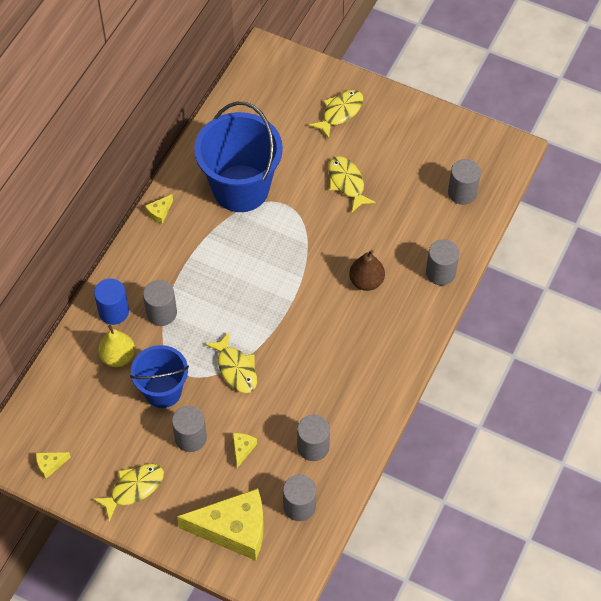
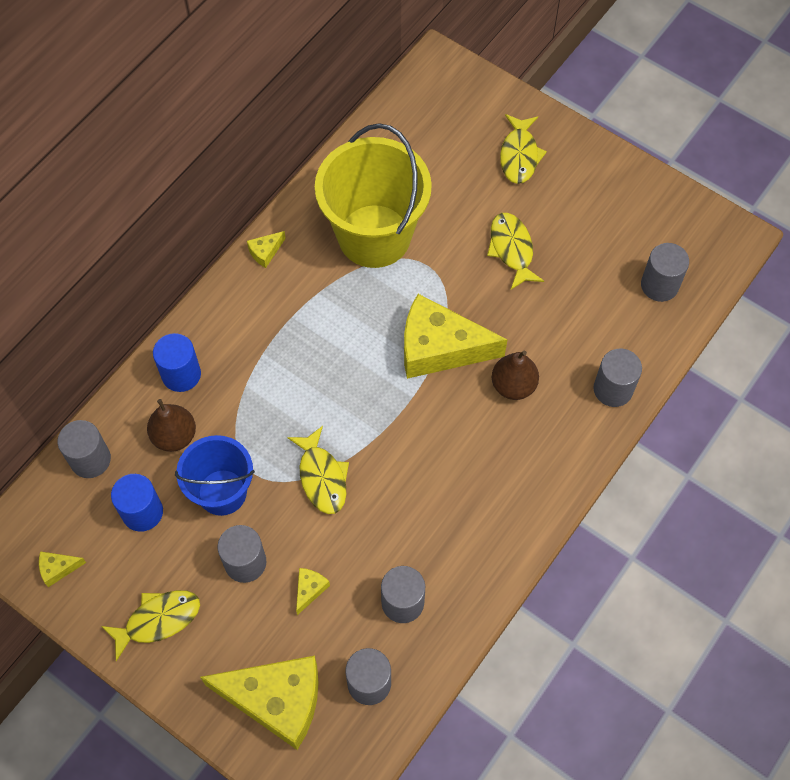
camera: 10 degrees right, 5 degrees up
(105, 415) = (142, 512): none -> blue cylinder
(118, 357) = (174, 436): yellow pear -> brown pear
(161, 313) = (241, 386): grey cylinder -> grey cylinder (90, 459)
(241, 188) = (374, 236): blue bucket -> yellow bucket
(306, 263) = (439, 348): none -> yellow cheese
(340, 112) = (519, 155): yellow fish -> yellow fish turned 135 degrees clockwise

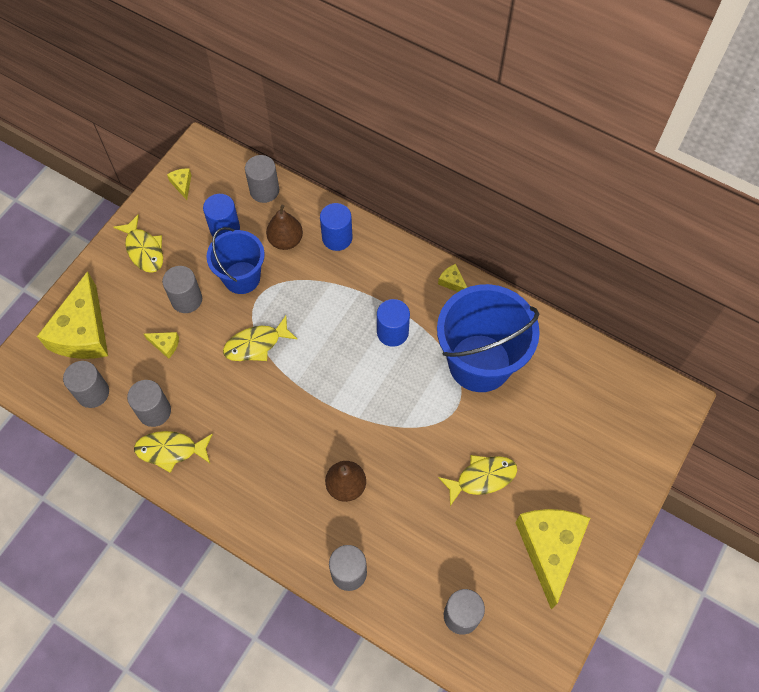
camera: 85 degrees right, 0 degrees up
(324, 322) = (392, 332): none -> blue cylinder
(374, 236) = (479, 363): yellow bucket -> blue bucket
(439, 348) = (377, 423): yellow cheese -> yellow cheese (549, 549)
(519, 155) = (585, 480): yellow fish -> yellow fish (171, 450)

